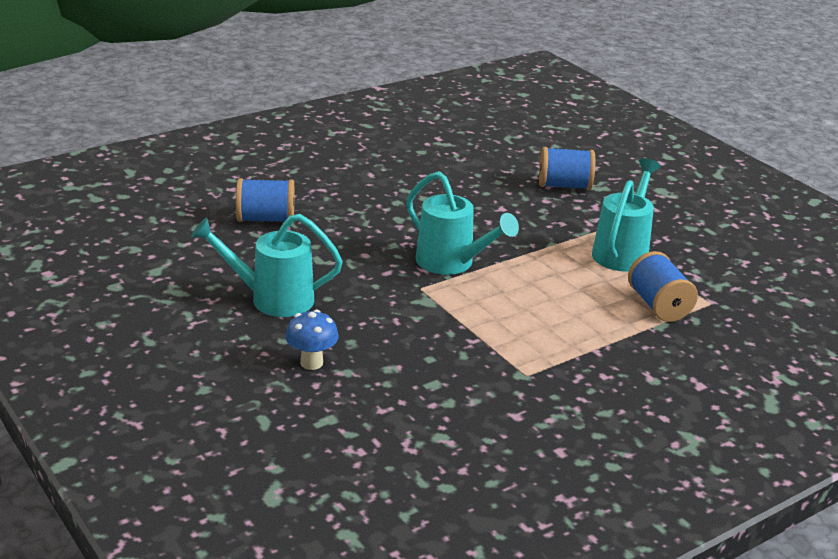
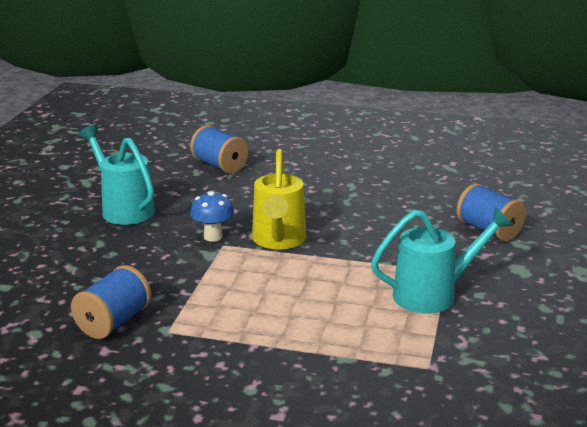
camera: 50 degrees right, 5 degrees down
(311, 363) = (65, 252): blue mushroom -> blue mushroom (213, 237)
(451, 263) = (278, 240): turquoise watering can -> yellow watering can
(658, 305) = (376, 344): blue spool -> blue spool (113, 322)

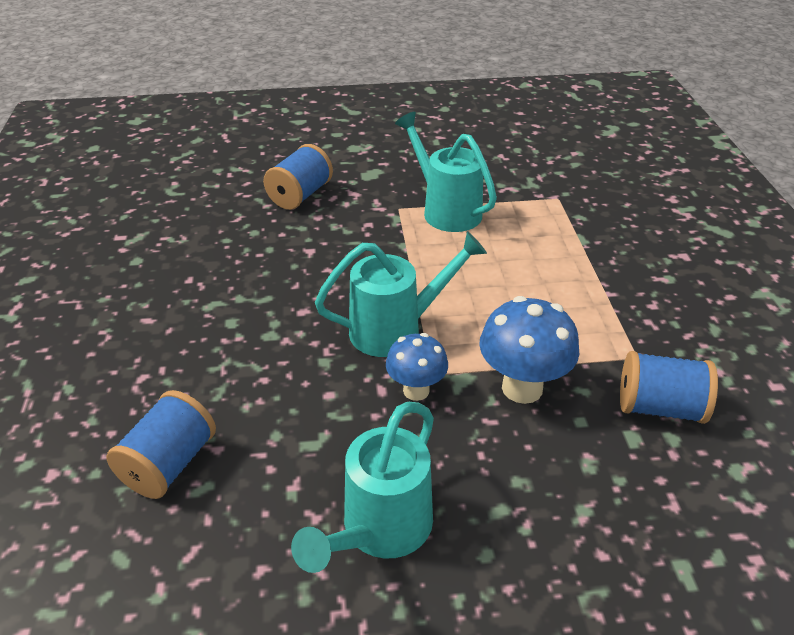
camera: 110 degrees left, 15 degrees up
(181, 273) = (522, 388): none -> blue mushroom
(278, 240) = (395, 329): yellow watering can -> turquoise watering can

